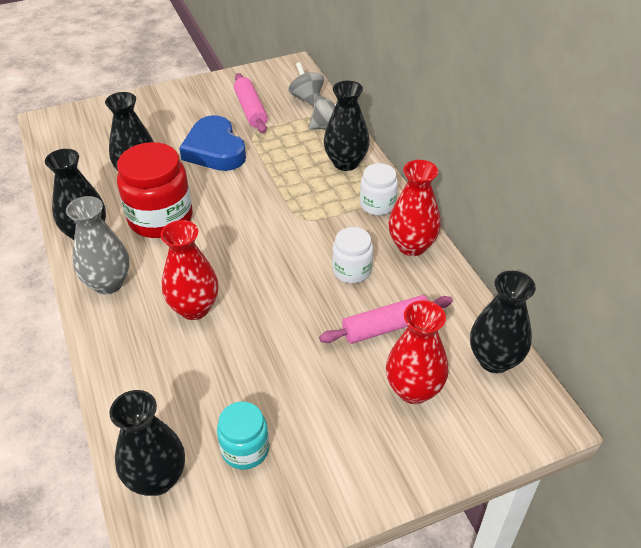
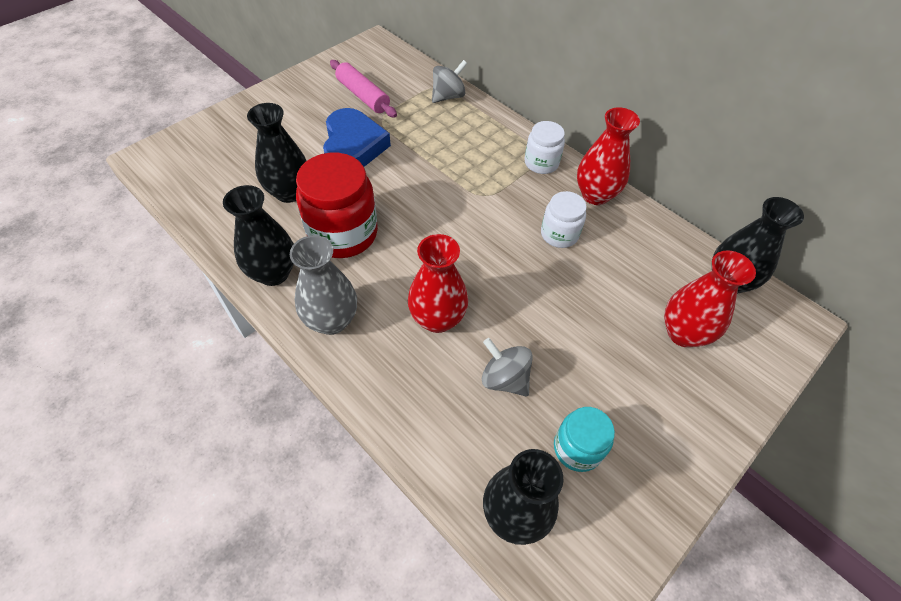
camera: 25 degrees left, 10 degrees up
(215, 150) = (353, 146): blue heart -> blue heart turned 135 degrees counterclockwise
(307, 98) = (410, 72): grey spinning top -> grey spinning top (504, 378)
(346, 163) = (487, 129): black vase -> none
(386, 327) = (623, 280): pink rolling pin -> none

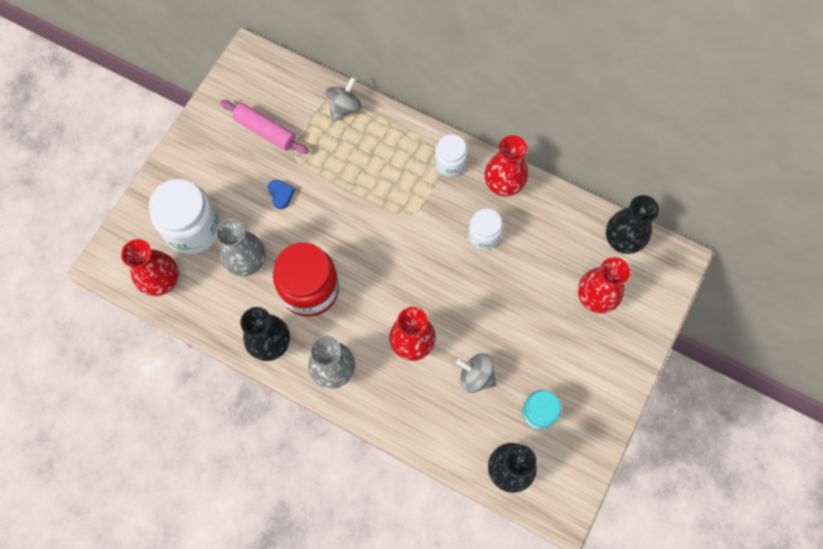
camera: 15 degrees left, 15 degrees up
(193, 186) = (162, 281): none -> red vase
(250, 151) = (193, 229): none -> white jar
(289, 192) = (247, 262): black vase -> grey vase
(353, 146) = (281, 195): blue heart -> blue heart, size x0.43

